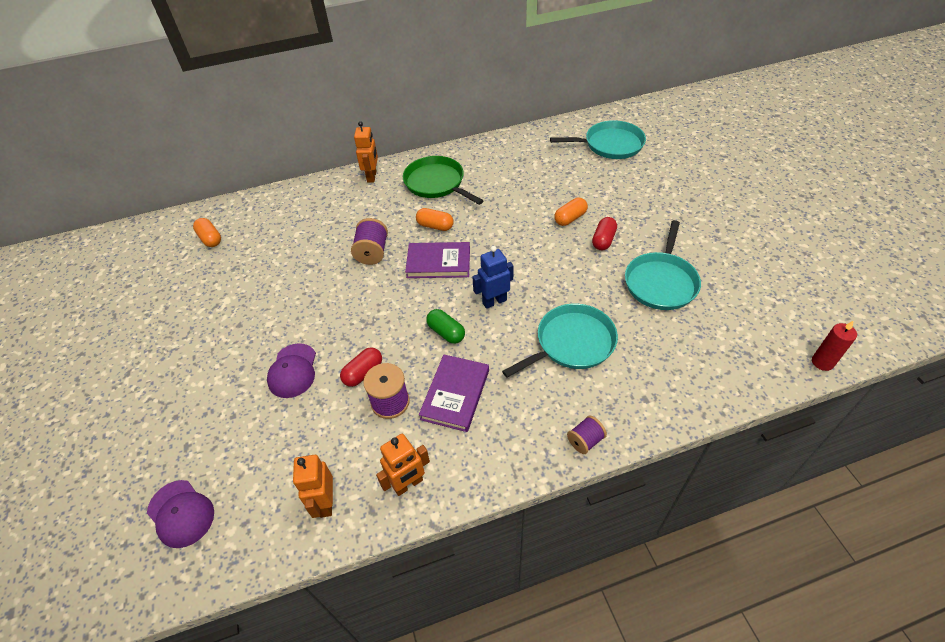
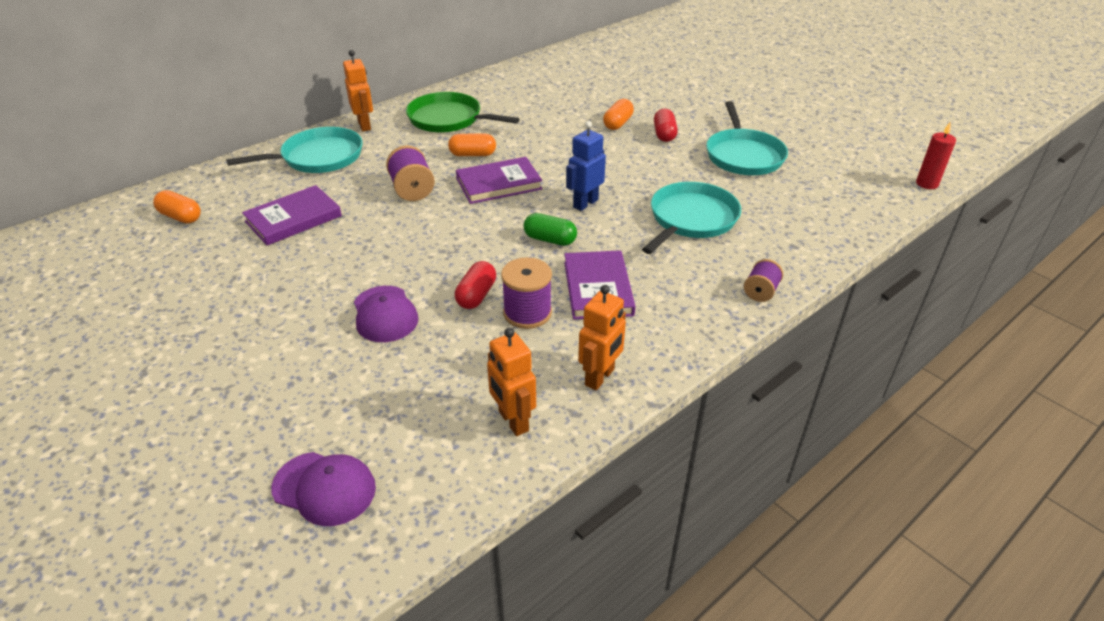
camera: 25 degrees left, 10 degrees down
(279, 260) = (293, 219): none -> purple book
(610, 145) = (617, 61): turquoise pan -> turquoise pan (318, 157)

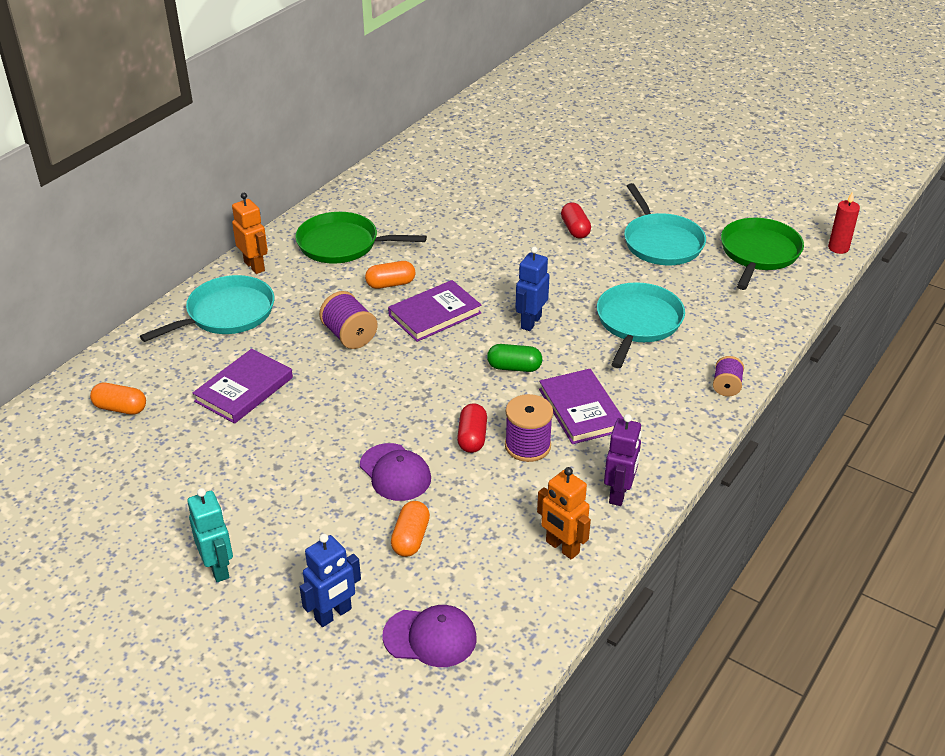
camera: 15 degrees left, 0 degrees up
(166, 371) = (218, 568): none -> turquoise robot
(243, 441) = (333, 614): none -> blue robot
(600, 377) = (619, 494): orange robot -> purple robot
(618, 123) = (523, 223): orange capsule -> orange capsule (411, 538)
(840, 177) = (759, 253): none -> green pan

